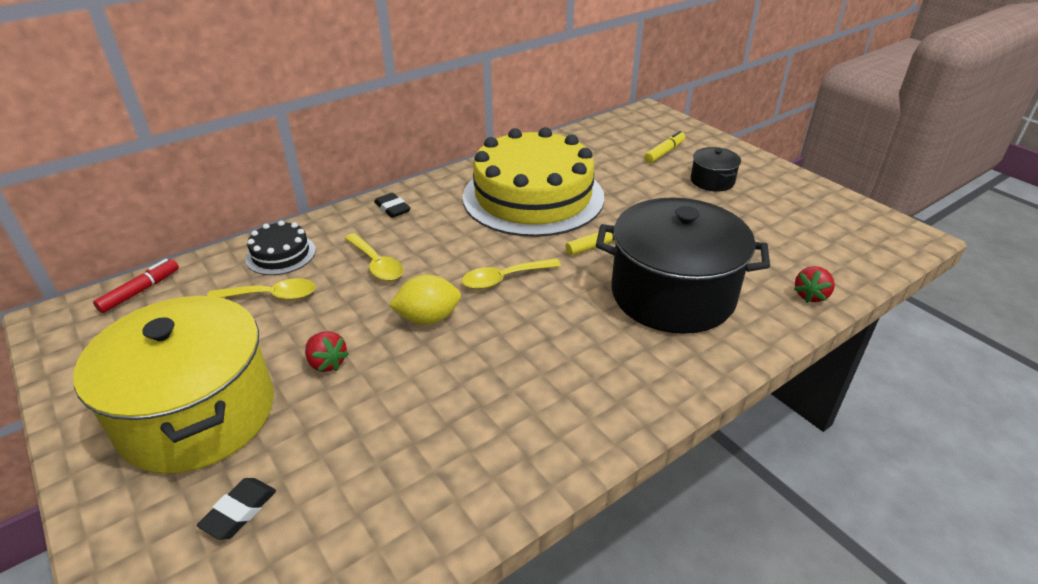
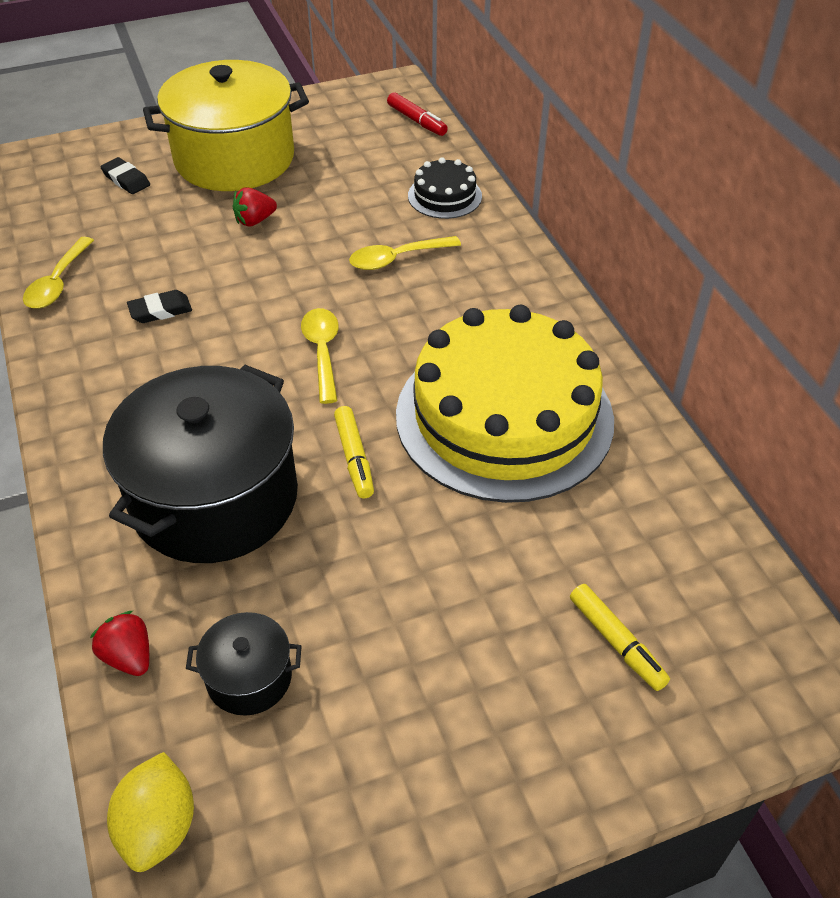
camera: 105 degrees right, 10 degrees up
(271, 296) = (373, 191): yellow spoon -> yellow spoon (58, 283)
(392, 208) = (515, 279): black eraser -> black eraser (160, 310)
(428, 318) = (283, 286): yellow lemon -> yellow lemon (159, 826)
(712, 181) = (486, 676): black pot -> black pot (249, 677)

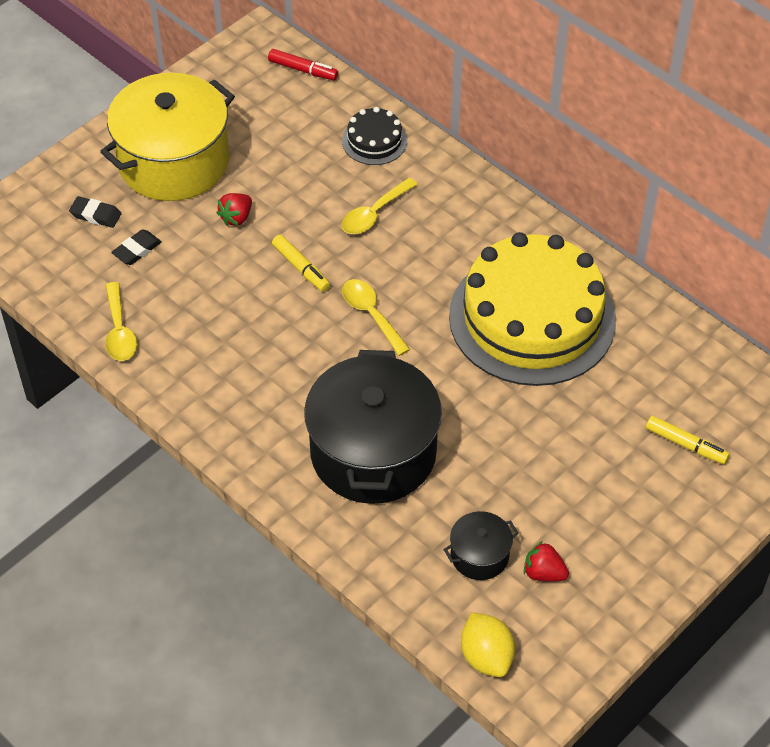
camera: 25 degrees left, 5 degrees up
(129, 656) = (395, 574): red strawberry -> red strawberry (543, 573)
(160, 310) = (222, 325): black eraser -> black eraser (137, 250)
(354, 458) = (449, 387): yellow marker -> yellow marker (301, 268)

